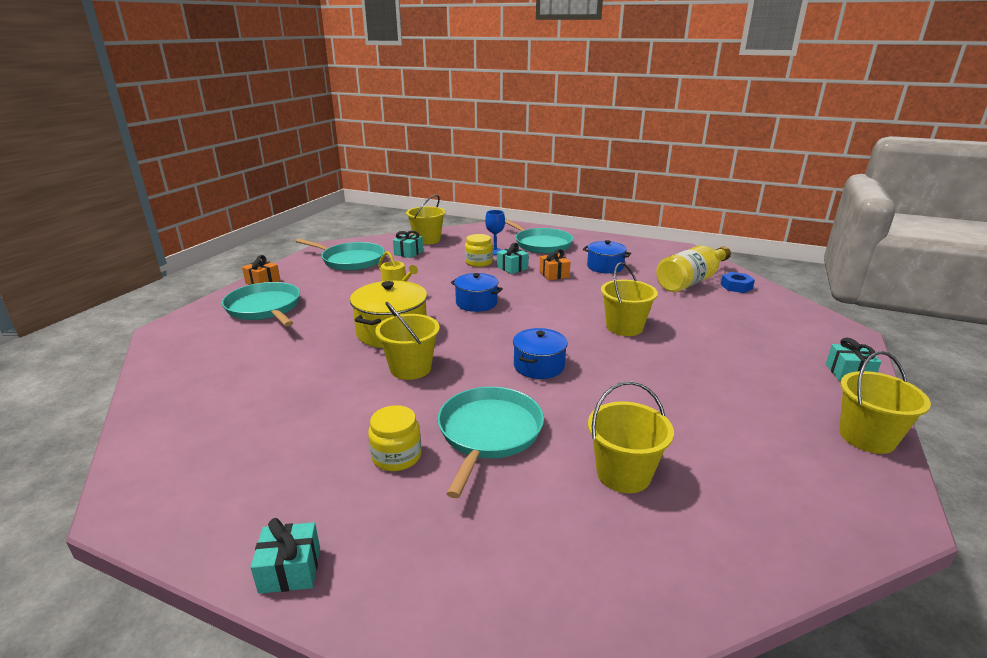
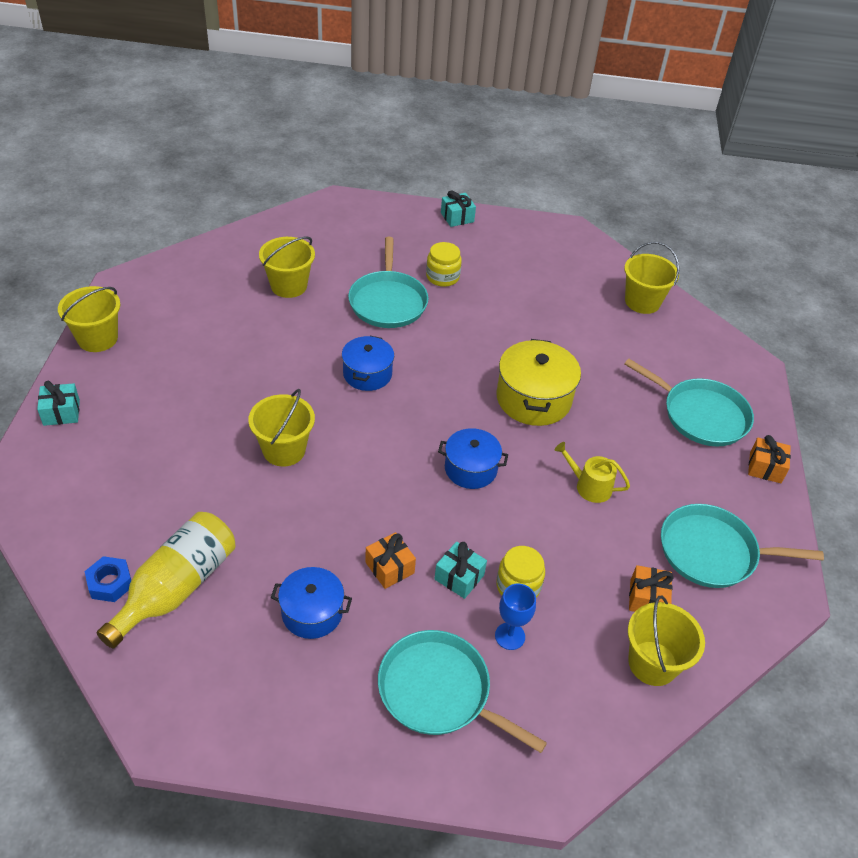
camera: 160 degrees right, 20 degrees up
(408, 253) = (647, 598): turquoise gift -> orange gift
(410, 368) = (482, 353): yellow bucket -> yellow bucket (642, 302)

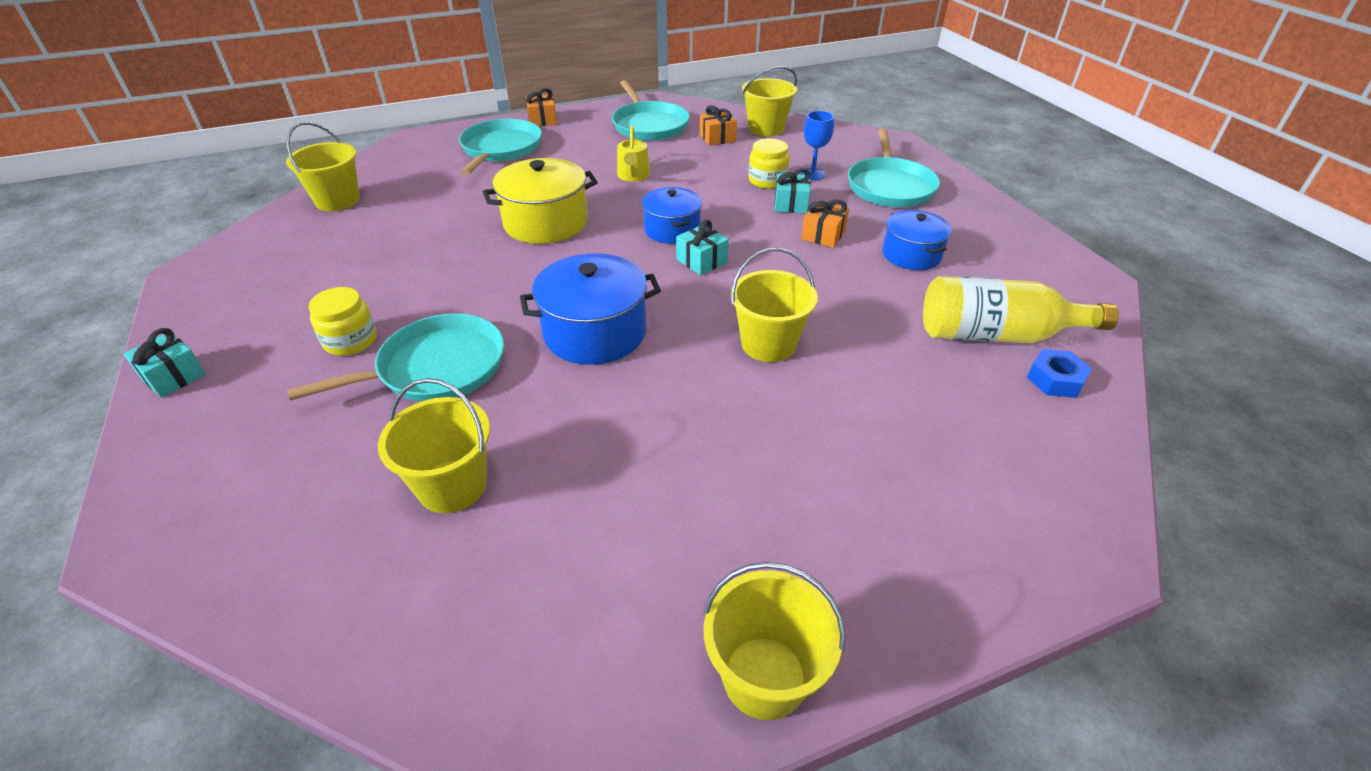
camera: 115 degrees left, 5 degrees down
(61, 412) = (943, 598): turquoise gift -> turquoise gift (701, 261)
(367, 374) = (595, 332): blue pot -> blue pot, size x1.53

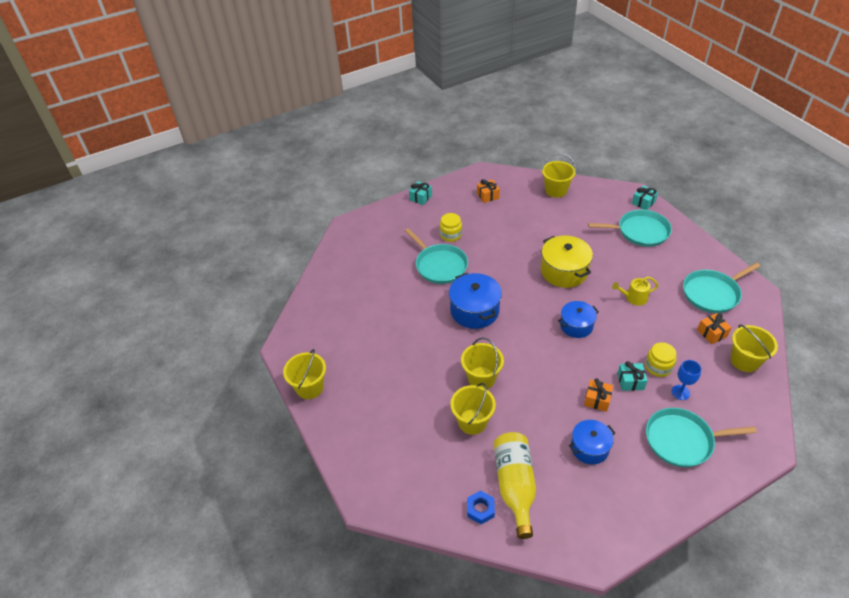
camera: 85 degrees right, 5 degrees up
(452, 486) = (378, 289): yellow bucket -> yellow bucket (472, 421)
(542, 120) = (690, 239): orange gift -> orange gift (488, 196)
(701, 261) = (548, 343): turquoise gift -> turquoise gift (643, 202)

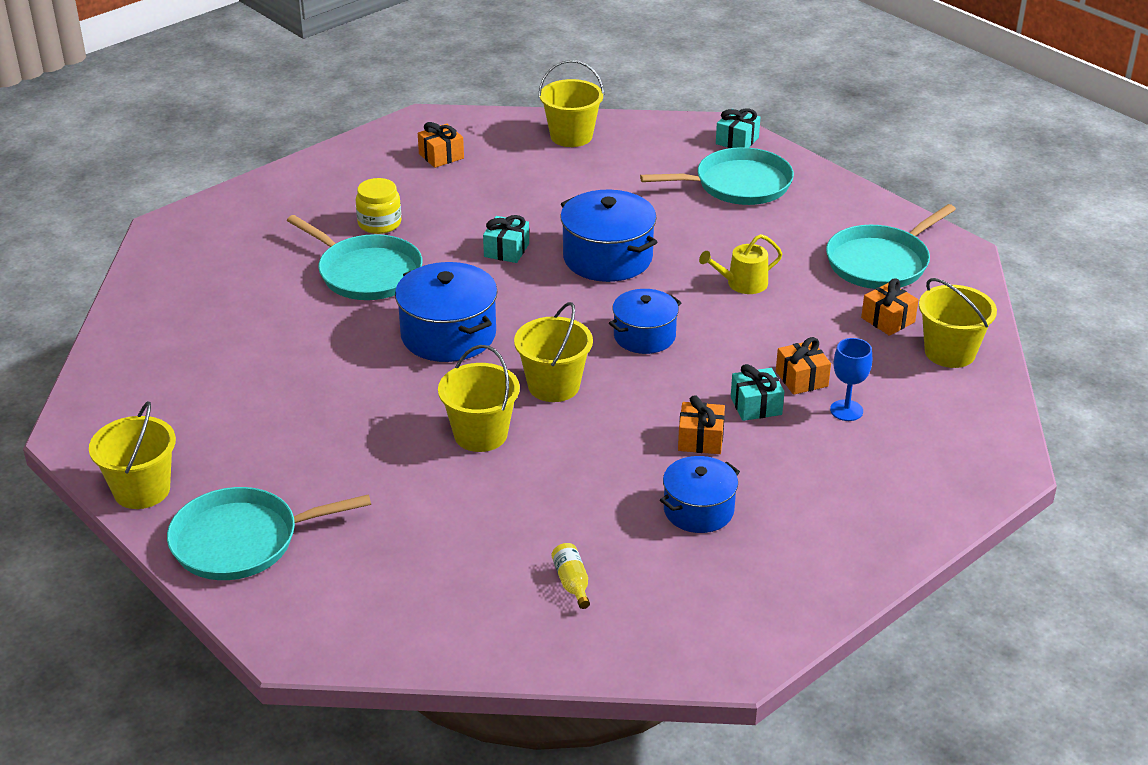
camera: 15 degrees left, 10 degrees down
(420, 198) = (307, 170): turquoise gift -> turquoise gift (506, 250)
(472, 421) = (475, 501): yellow bucket -> yellow bucket (553, 386)
(480, 509) = (514, 626): blue nut -> none
(515, 485) = (572, 583): yellow bottle -> yellow bottle, size x0.41
(564, 271) = (607, 258): yellow pot -> blue pot
(658, 367) = (801, 379): yellow jar -> orange gift
(682, 440) = (859, 478): turquoise pan -> turquoise pan (242, 541)

